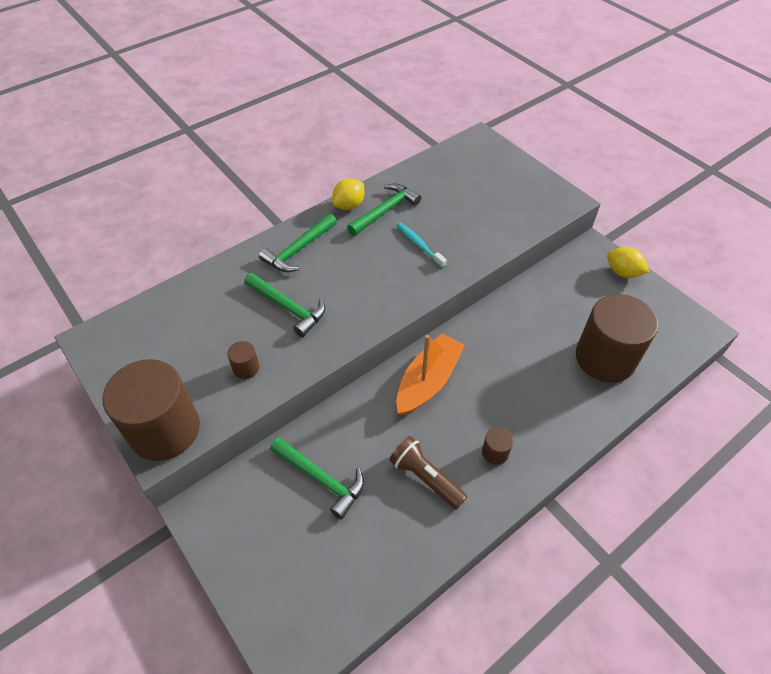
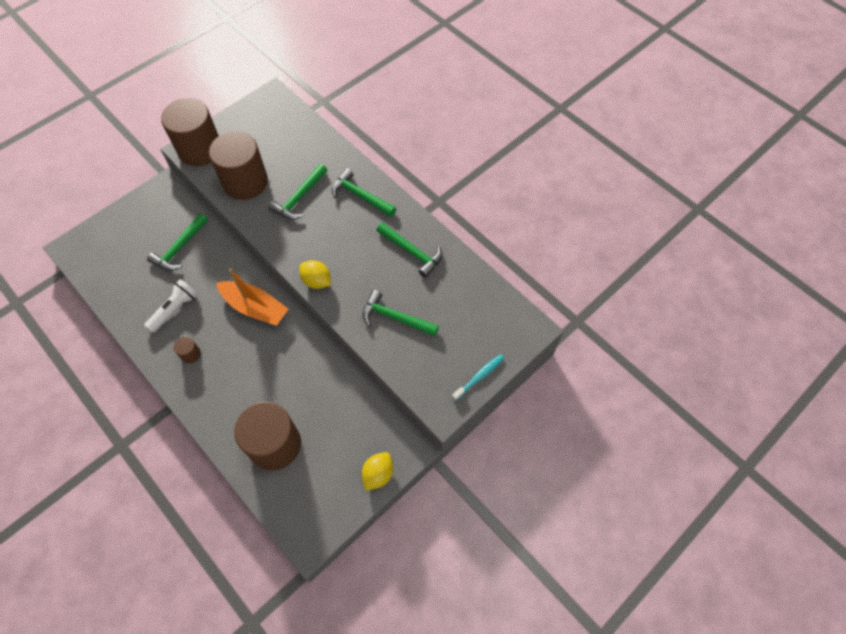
camera: 85 degrees right, 10 degrees up
(246, 368) = (245, 182): brown cylinder -> brown cylinder, size x2.46
(349, 205) = (416, 224): yellow lemon -> yellow lemon (317, 281)
(419, 245) = (370, 280): turquoise toothbrush -> turquoise toothbrush (479, 377)
(425, 478) = (175, 309): brown flashlight -> white flashlight
(467, 227) = (395, 318): none -> green hammer

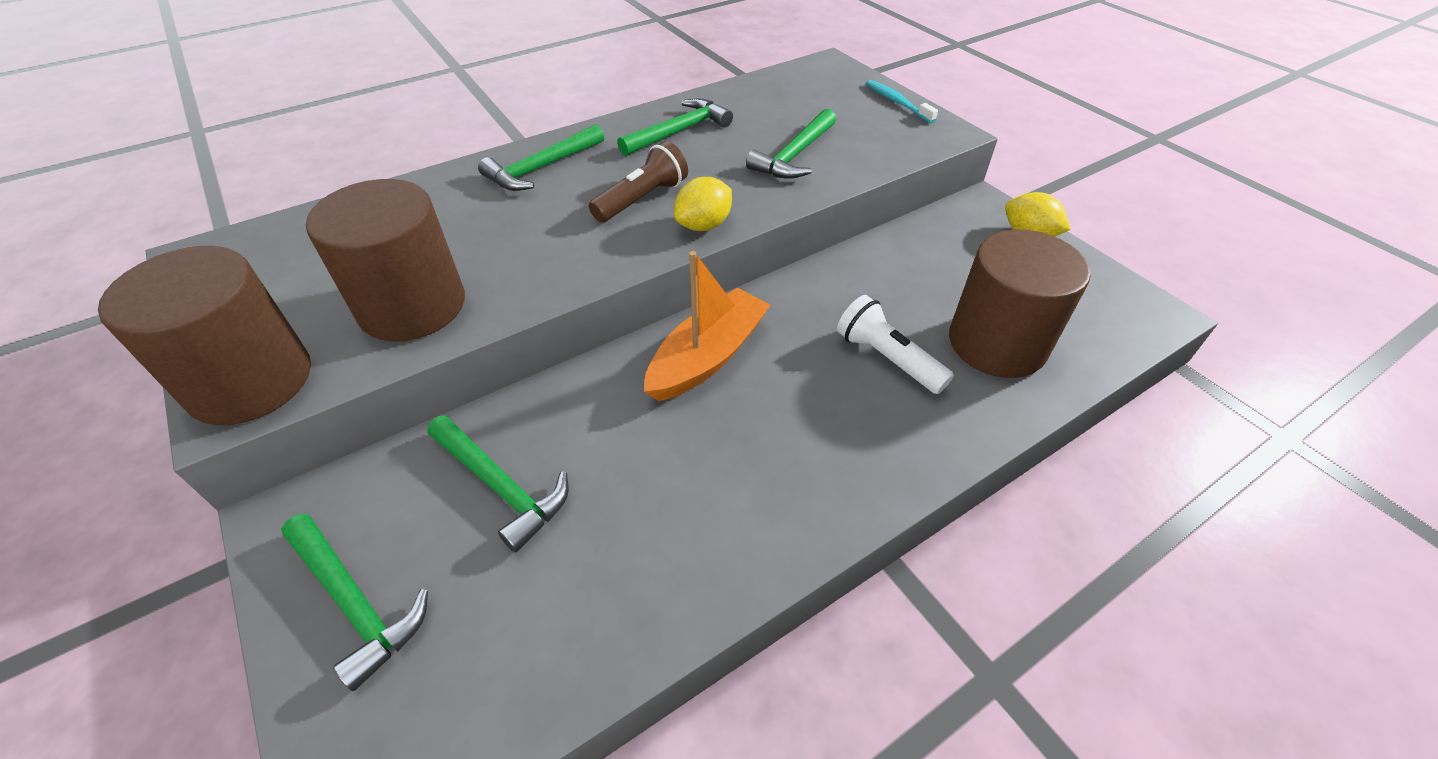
camera: 80 degrees left, 15 degrees down
(175, 309) = (676, 498): white flashlight -> white flashlight (887, 358)
(191, 354) = (801, 467): brown cylinder -> none
(300, 197) = (503, 234): green hammer -> green hammer (355, 601)
(337, 248) = (642, 199): none -> brown flashlight

